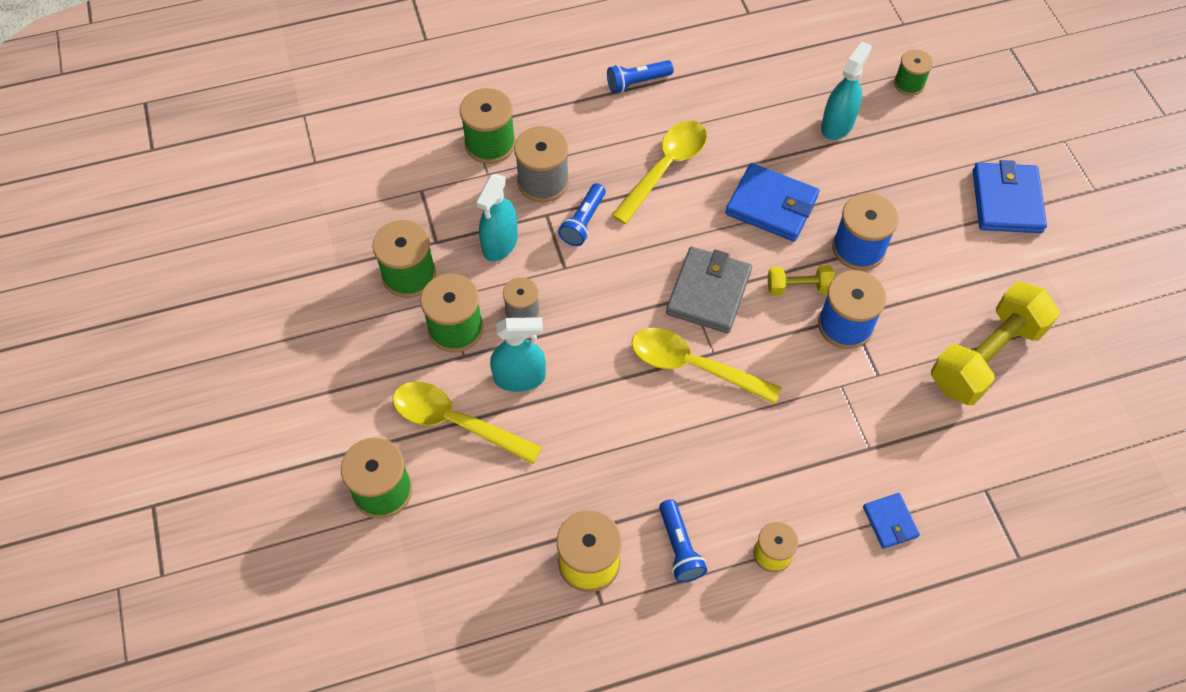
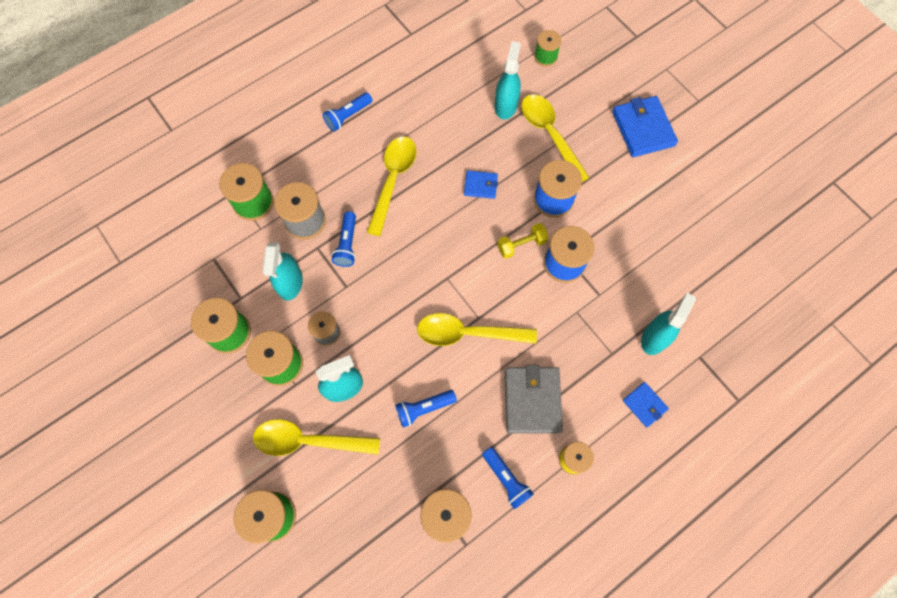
camera: 20 degrees left, 10 degrees up
(607, 433) = (423, 408): none -> blue flashlight
(708, 292) = (458, 271): grey wallet -> grey wallet (532, 400)
(771, 205) = (480, 185): blue wallet -> blue wallet, size x0.54
(881, 173) = (550, 134): none -> yellow spoon
(932, 448) = (654, 337): none -> turquoise spray bottle
(986, 356) = (667, 254): yellow dumbbell -> none

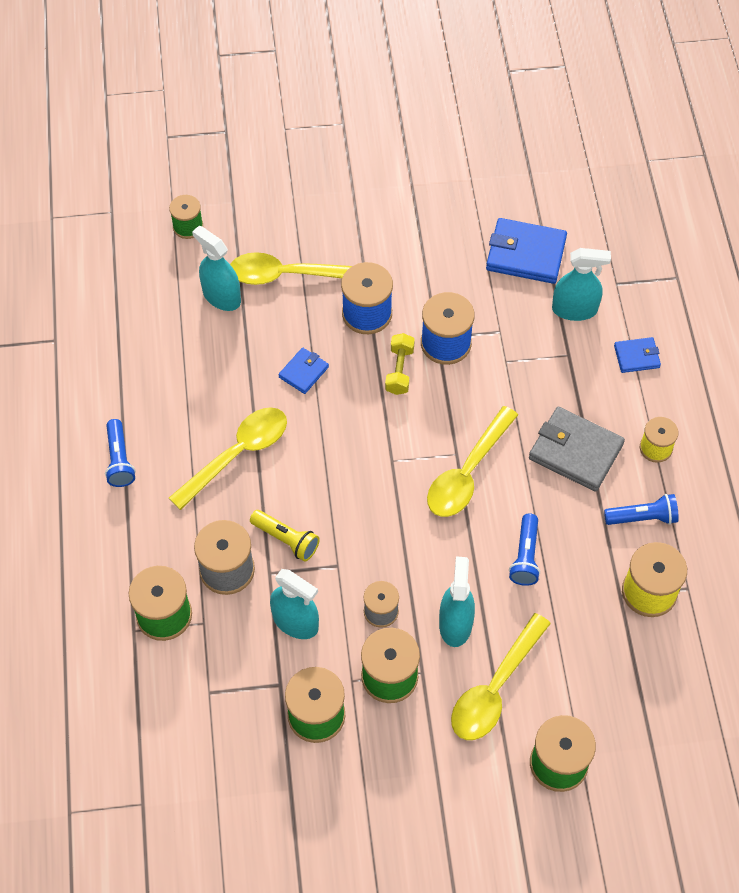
camera: 60 degrees left, 10 degrees down
(347, 244) = (286, 539): blue flashlight -> yellow flashlight
(393, 180) = (237, 454): yellow spoon -> yellow spoon turned 90 degrees clockwise
(643, 129) = (340, 189): blue wallet -> blue wallet (525, 254)
(654, 337) = (574, 309): turquoise spray bottle -> turquoise spray bottle turned 120 degrees clockwise

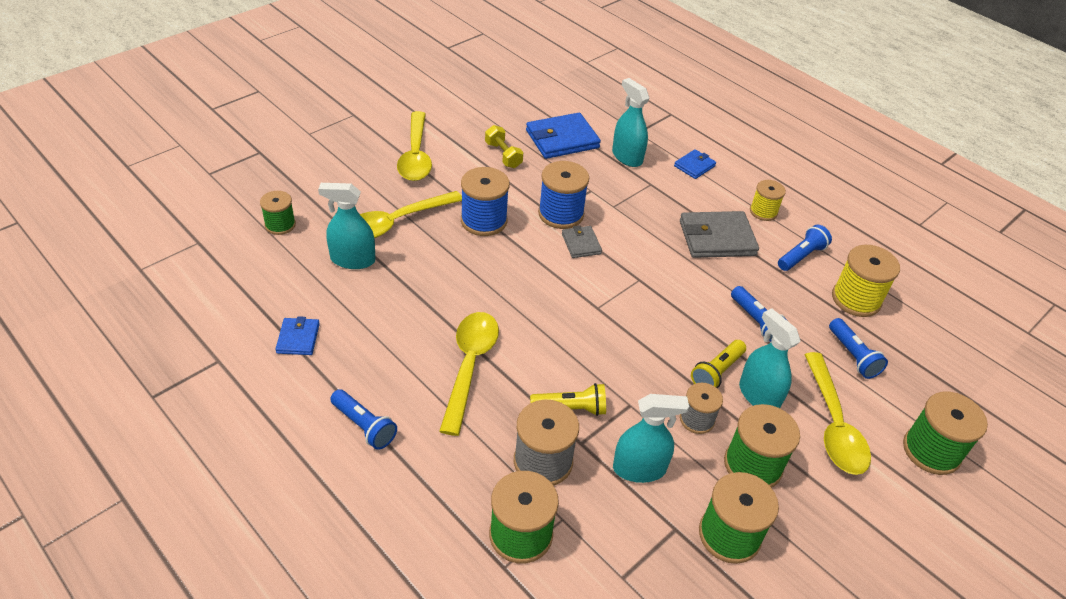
camera: 40 degrees left, 15 degrees down
(303, 372) = (470, 281): blue wallet -> blue wallet (298, 338)
(399, 370) = (544, 246): yellow dumbbell -> yellow dumbbell (503, 155)
(435, 386) = (581, 244): none -> grey wallet
(439, 582) = (716, 372): none -> yellow flashlight
(467, 473) = (660, 287): yellow spoon -> yellow spoon (416, 155)
(574, 309) = (627, 157): turquoise spray bottle -> turquoise spray bottle turned 90 degrees counterclockwise
(582, 642) = (853, 356): none -> blue flashlight

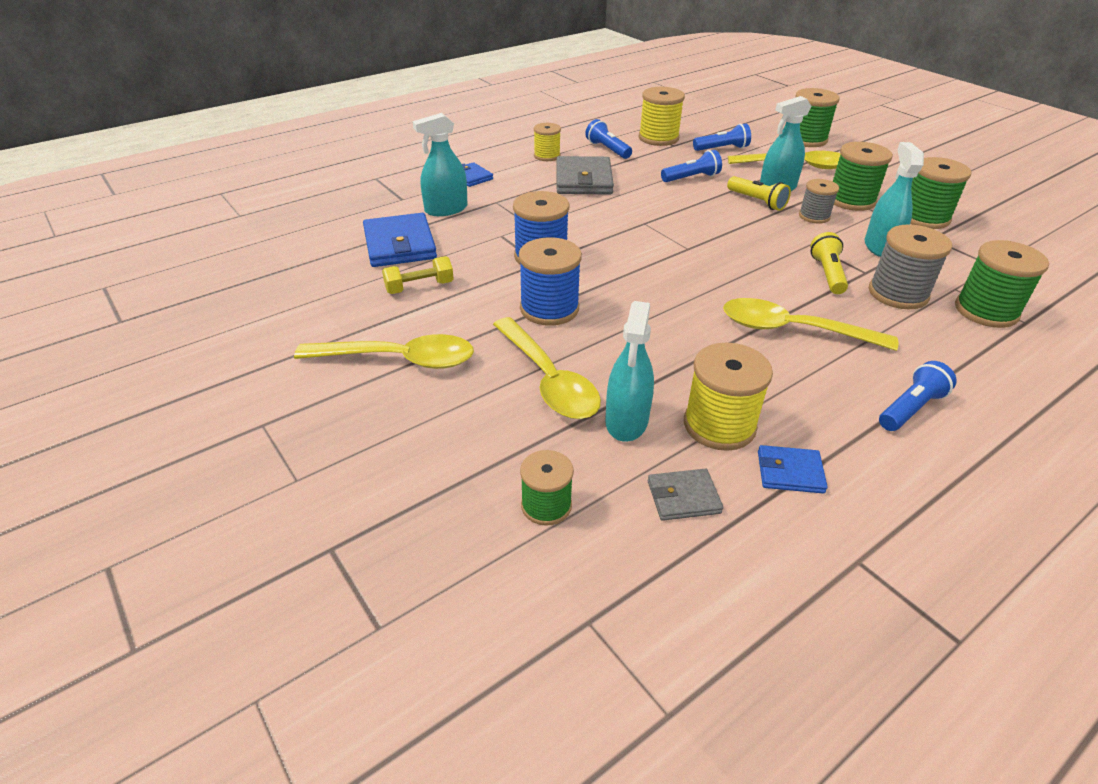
camera: 80 degrees left, 5 degrees down
(347, 306) = (719, 425): none -> yellow spool
(581, 244) = (592, 249): grey wallet -> grey wallet (683, 497)

